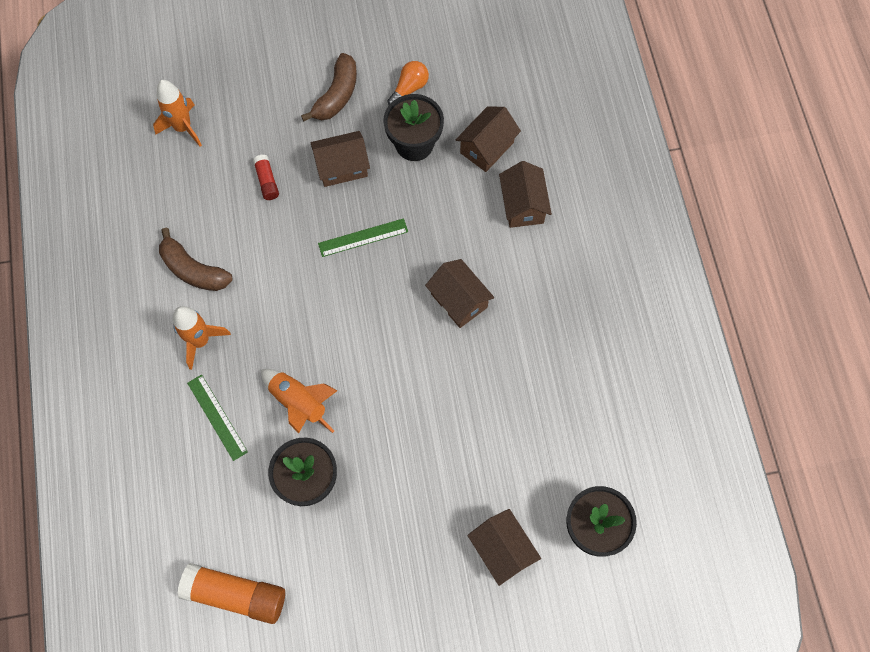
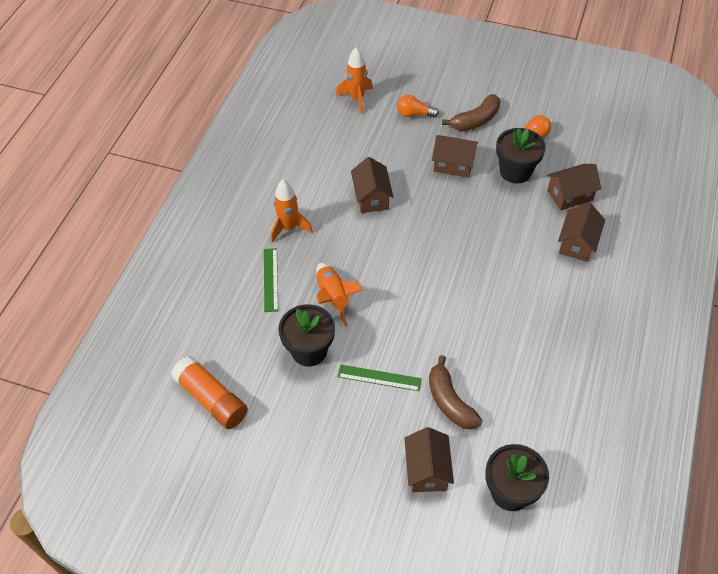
camera: 30 degrees right, 15 degrees down
(193, 270) = (311, 183): brown banana -> brown banana (450, 401)
(262, 119) = (414, 114): none -> orange light bulb
(267, 181) = (394, 152): red glue stick -> none
(363, 237) = (443, 214): green ruler -> green ruler (379, 378)
(459, 300) = (491, 284): brown house -> brown house (372, 197)

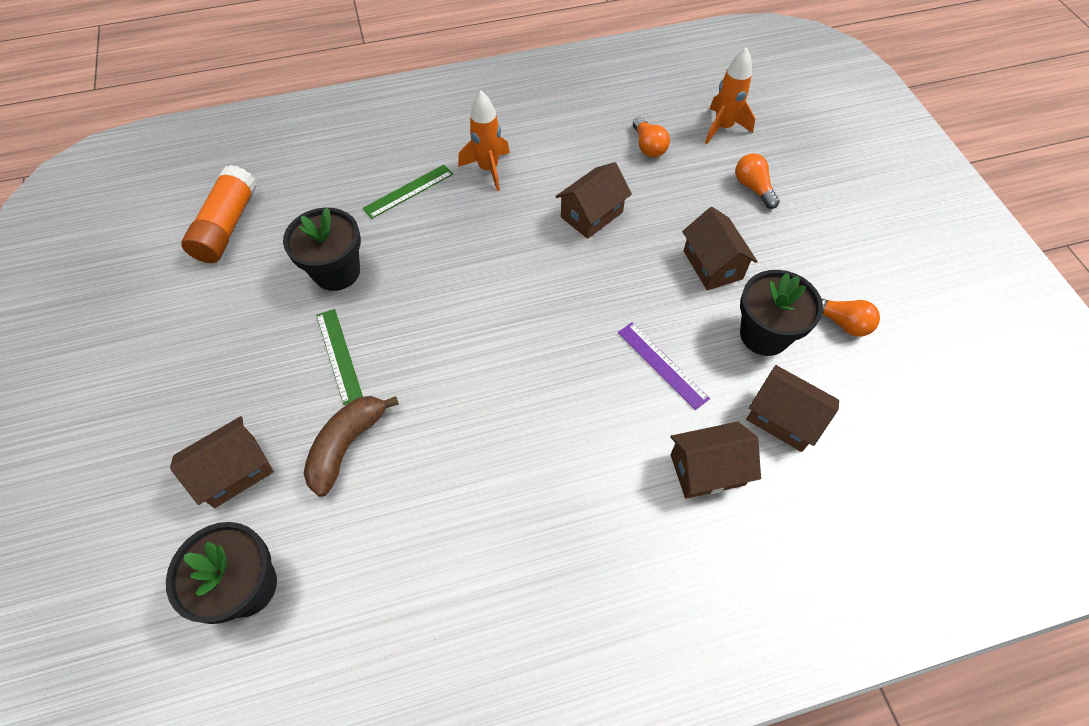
camera: 55 degrees right, 5 degrees up
(333, 297) = (423, 255): orange rocket -> none
(340, 140) = (648, 146): none -> orange light bulb
(475, 120) = (806, 250): brown banana -> none
(502, 225) = (662, 365): none -> purple ruler

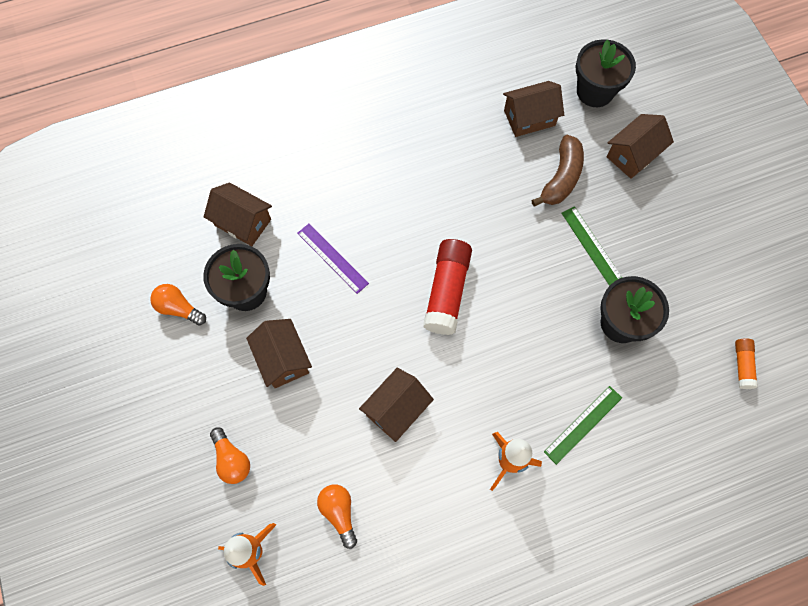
camera: 175 degrees right, 10 degrees up
(227, 226) = (742, 365): orange glue stick -> orange glue stick, size x0.51
(525, 317) = (447, 291): none -> red glue stick
(707, 469) = (303, 182): brown house -> brown house (529, 118)

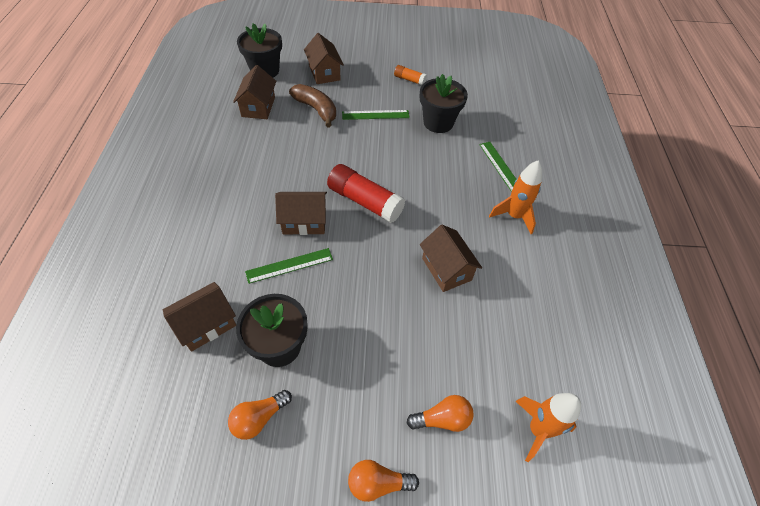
camera: 70 degrees left, 15 degrees down
(283, 359) = (363, 338): brown house -> brown house (304, 221)
(332, 258) = (289, 265): purple ruler -> green ruler
(339, 513) = (521, 343): orange light bulb -> orange light bulb (378, 483)
(742, 365) = (490, 85): orange glue stick -> orange glue stick (409, 80)

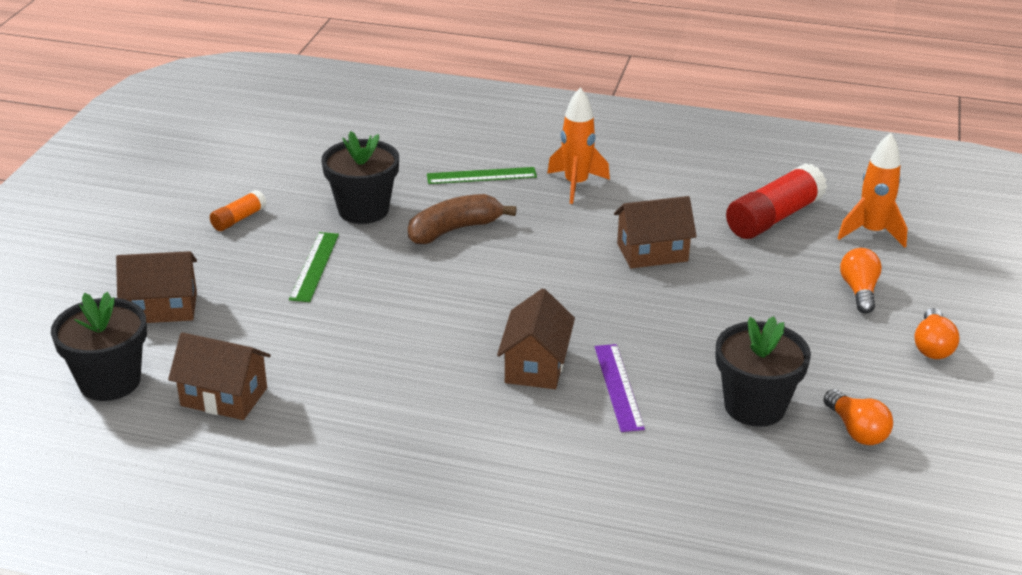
camera: 75 degrees left, 20 degrees down
(206, 324) = (711, 475): brown house -> none
(289, 265) = (618, 387): green ruler -> purple ruler
(316, 109) = (268, 328): brown banana -> brown banana (454, 230)
(365, 201) = (511, 302): red glue stick -> red glue stick (773, 218)

